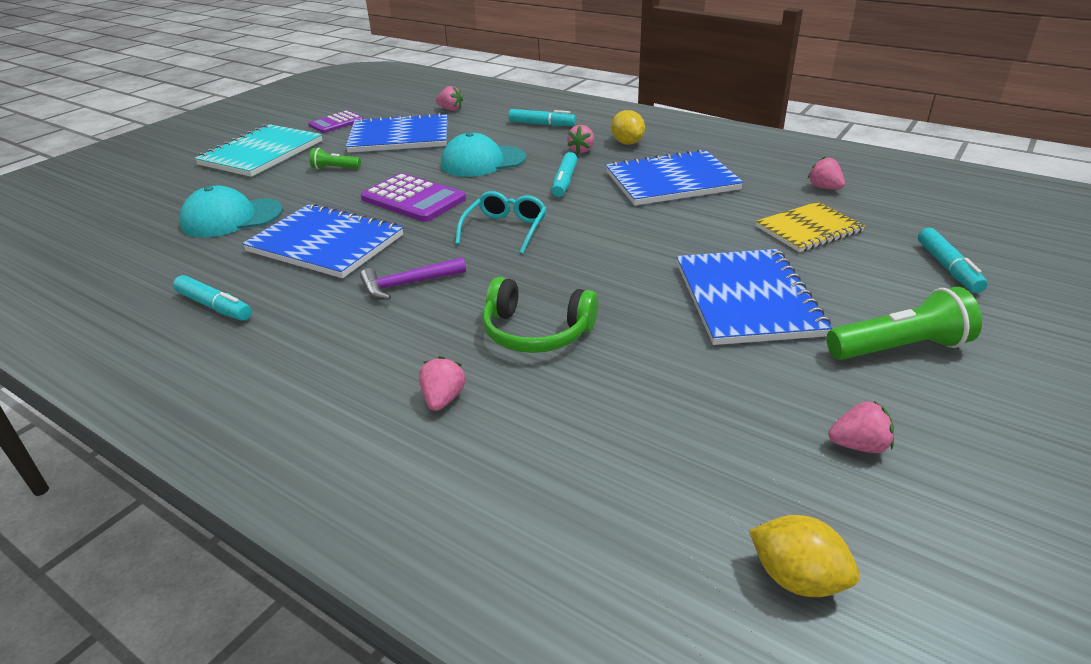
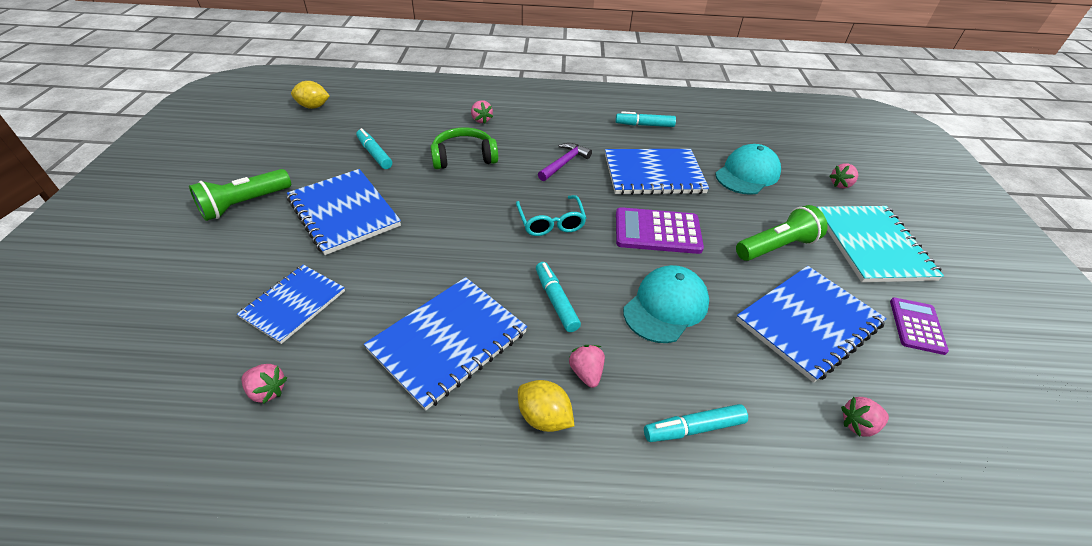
camera: 145 degrees right, 10 degrees up
(335, 168) = (776, 247): green flashlight -> green flashlight, size x1.83
(808, 229) = (294, 304): yellow notebook -> blue notebook
(859, 445) = (282, 149): pink strawberry -> pink strawberry (840, 184)
(948, 268) = (175, 290): turquoise marker -> turquoise marker (374, 154)

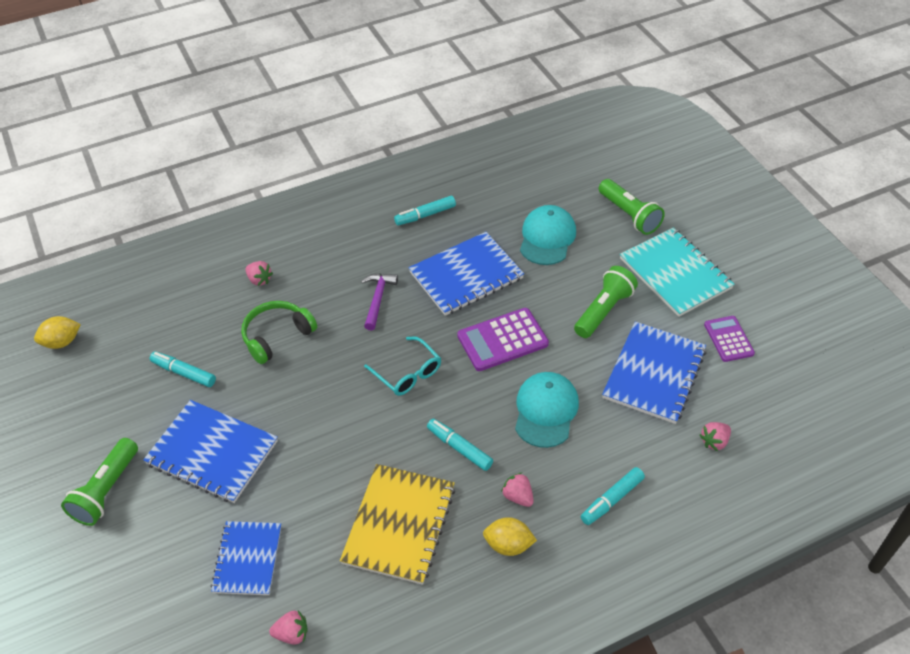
camera: 25 degrees left, 5 degrees up
(448, 341) = (399, 524): blue notebook -> yellow notebook
(840, 184) = (629, 215): pink strawberry -> green flashlight

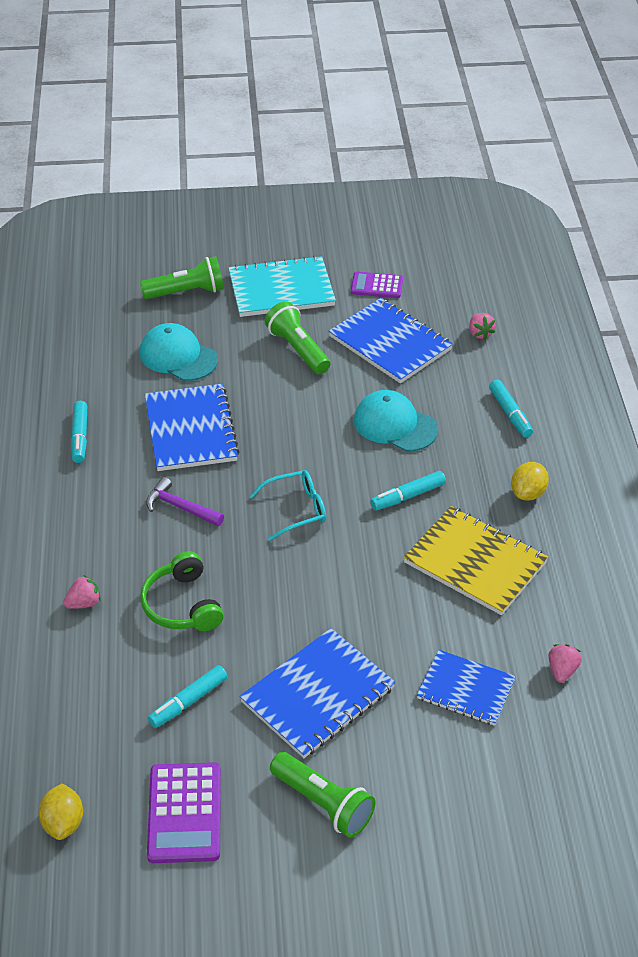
camera: 70 degrees left, 5 degrees down
(502, 340) = (293, 428): purple calculator -> purple calculator (184, 813)
(518, 496) = (480, 472): pink strawberry -> none

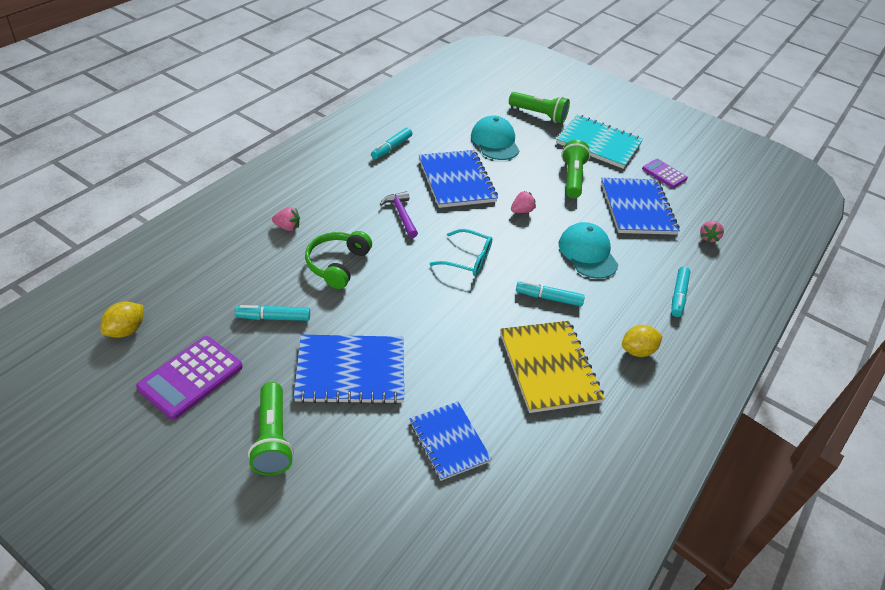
camera: 35 degrees right, 0 degrees up
(190, 430) = (456, 180): blue notebook -> blue notebook turned 45 degrees counterclockwise
(562, 671) = (532, 483): pink strawberry -> pink strawberry (521, 211)

